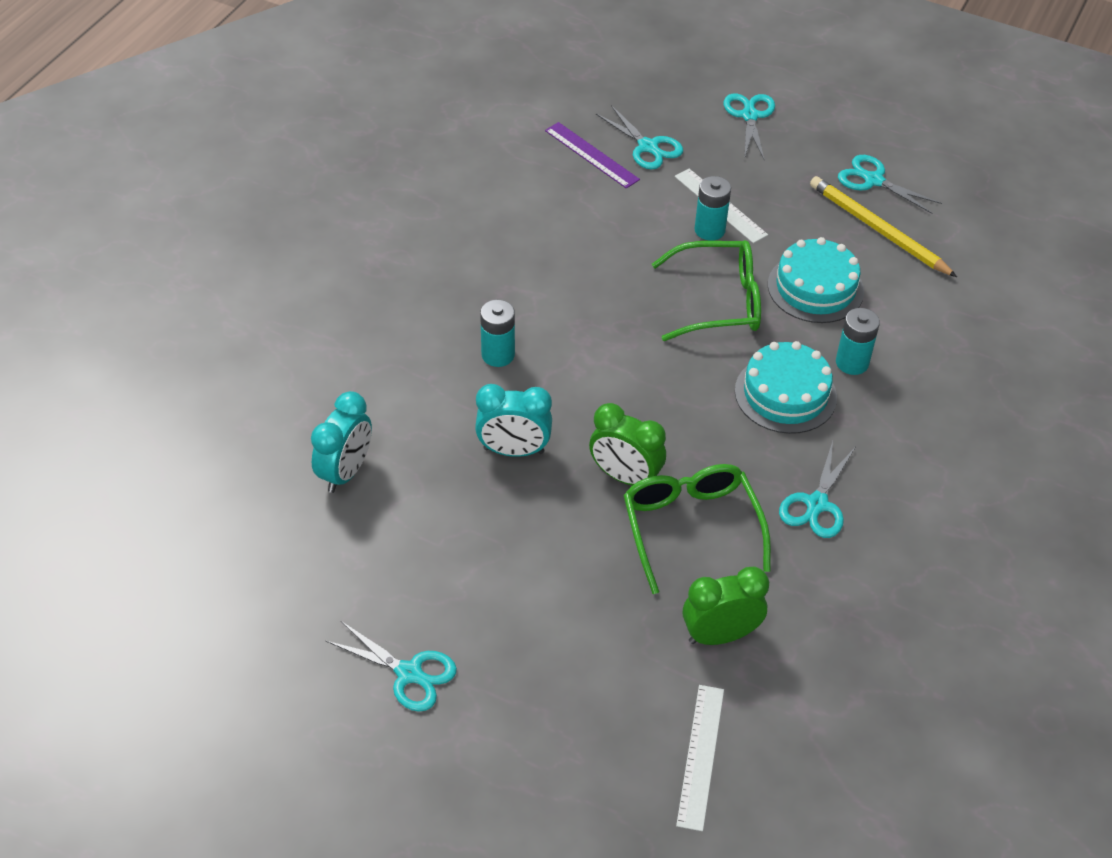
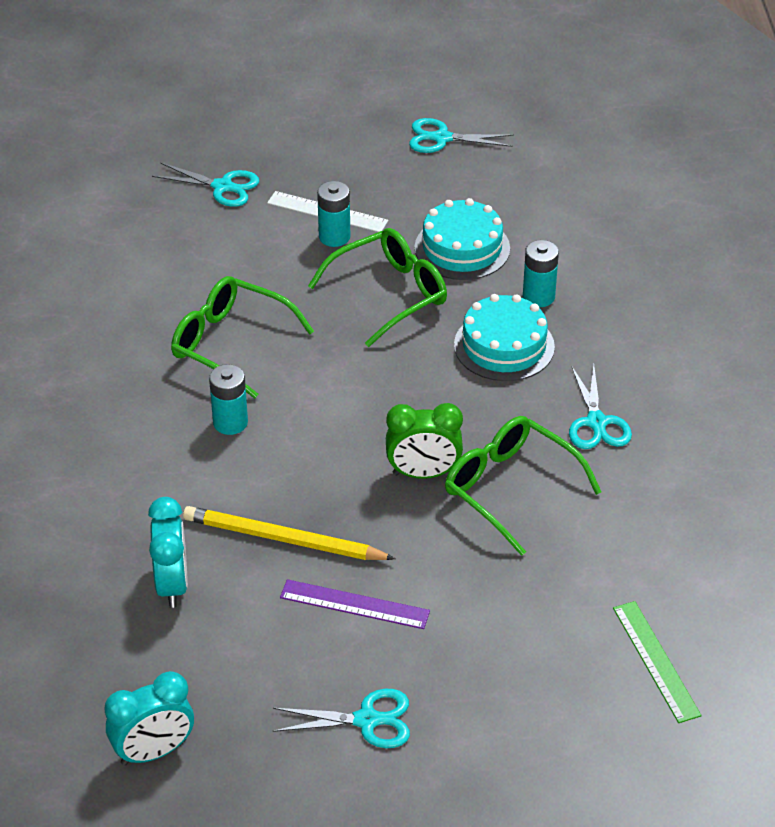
camera: 30 degrees left, 5 degrees down
(513, 450) = (310, 496): turquoise clock -> turquoise clock (154, 751)
(550, 286) = (230, 344): none -> green glasses
(591, 155) = (176, 214): purple ruler -> purple ruler (354, 604)
(700, 756) = (655, 661): white ruler -> green ruler
(720, 635) = (599, 561): green clock -> none
(749, 116) = (293, 124): turquoise scissors -> none
(878, 230) = (477, 178): yellow pencil -> yellow pencil (283, 539)

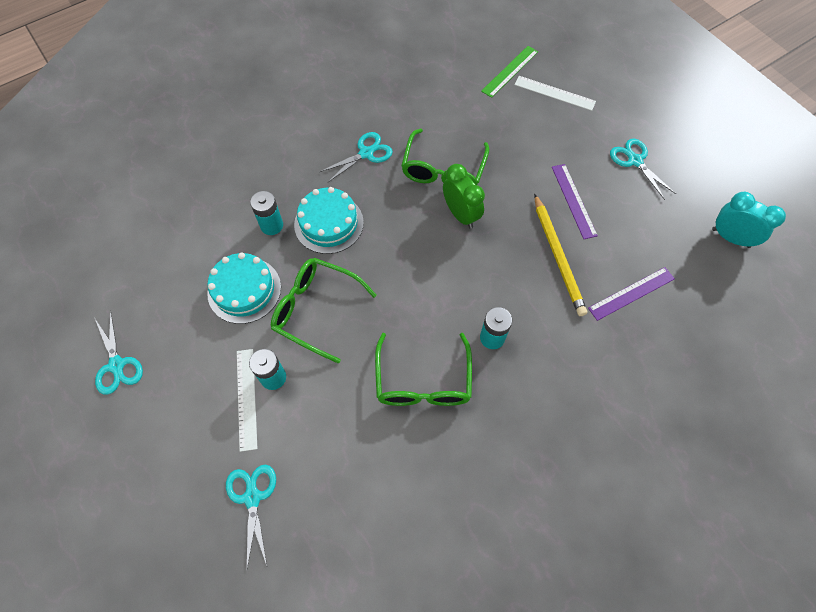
camera: 120 degrees left, 20 degrees up
(172, 584) = (631, 293): turquoise clock -> purple ruler
(570, 695) = (554, 93): none -> white ruler

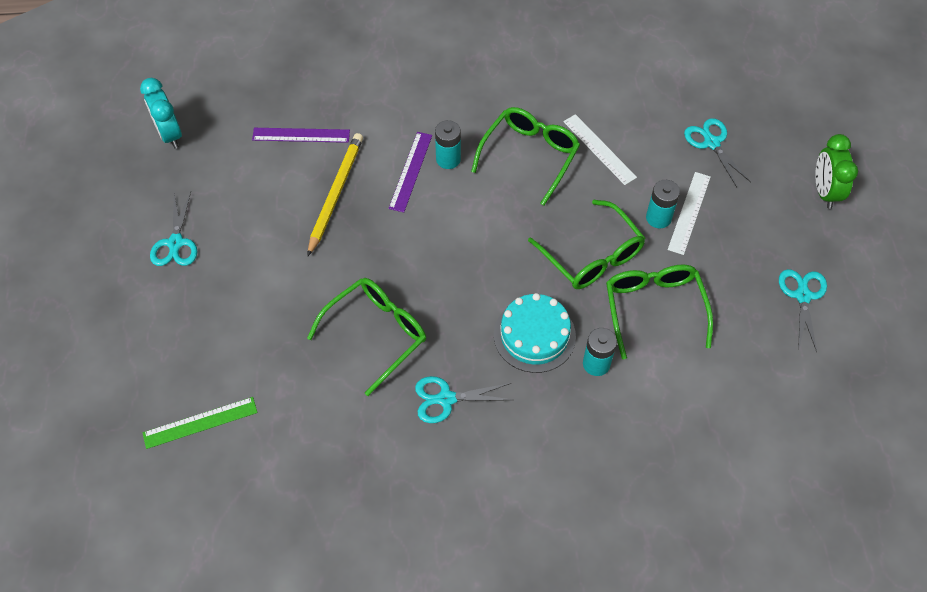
camera: 150 degrees left, 5 degrees down
(244, 290) = (654, 308): turquoise cake -> green glasses
(252, 497) = (711, 143): turquoise scissors -> turquoise scissors turned 135 degrees clockwise
(460, 214) = (394, 277): green clock -> green clock (824, 192)
(554, 93) = (178, 364): white ruler -> white ruler (599, 149)
(574, 200) = (273, 235): purple ruler -> purple ruler (410, 171)

